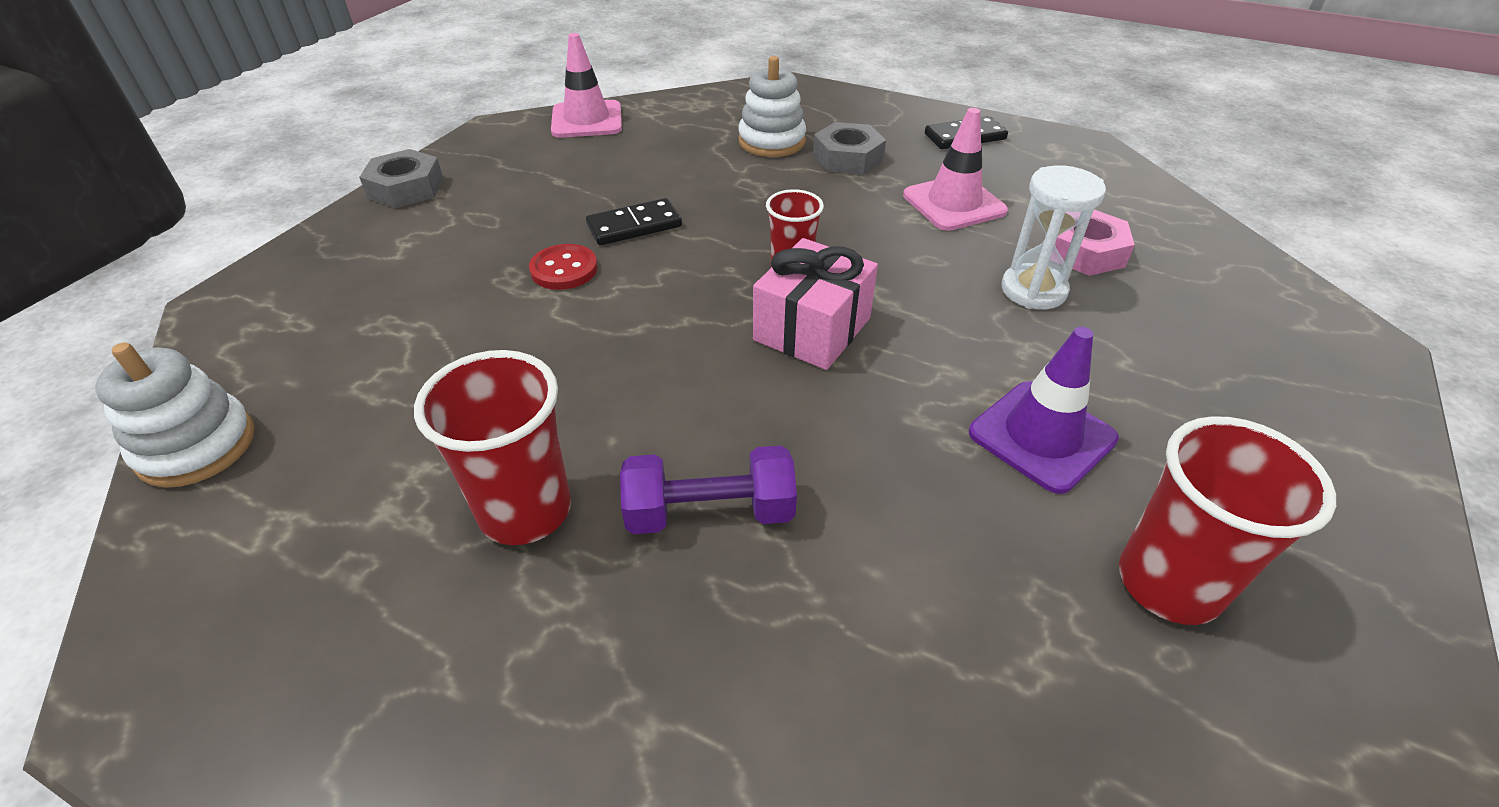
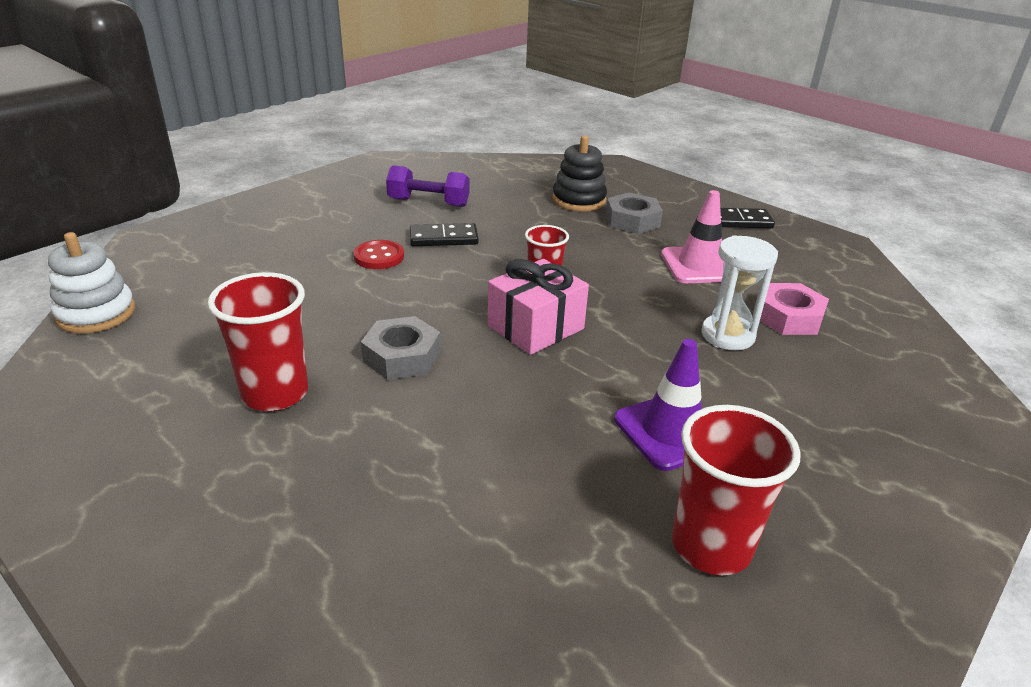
camera: 15 degrees right, 10 degrees down
(406, 188) = (299, 188): grey nut -> grey nut (402, 356)
(587, 120) = (448, 165): pink traffic cone -> none
(710, 512) = (395, 422): purple dumbbell -> purple dumbbell (428, 203)
(772, 141) = (579, 200): white stacking toy -> black stacking toy

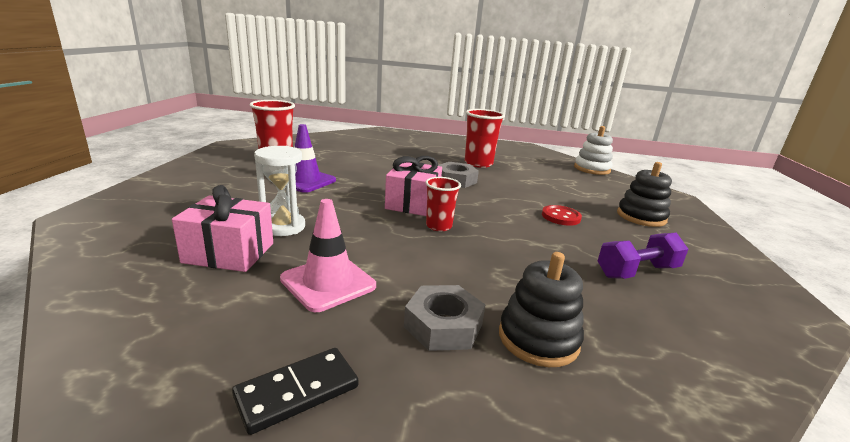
camera: 145 degrees right, 10 degrees down
(284, 231) = (641, 217): none -> black stacking toy
(443, 238) = (556, 241): black domino -> none
(788, 317) = (229, 253): pink nut -> pink gift

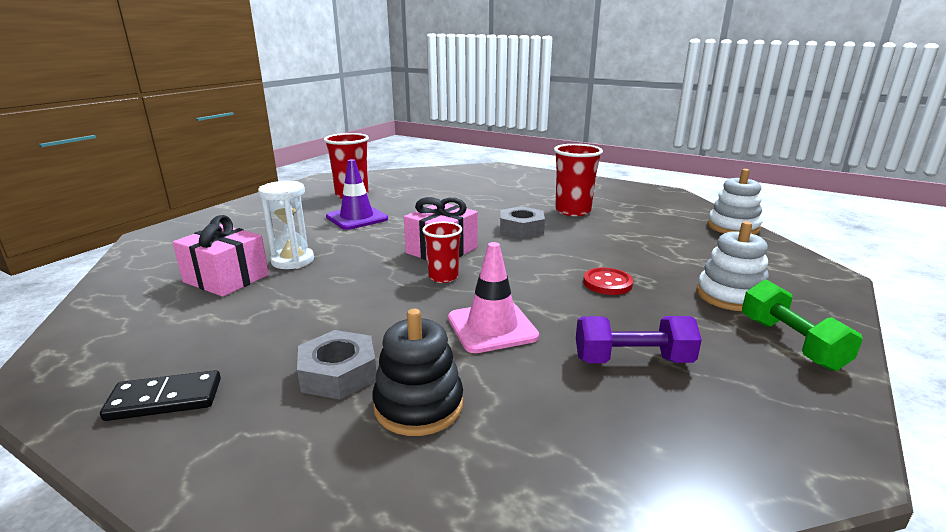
camera: 25 degrees right, 0 degrees up
(328, 282) = (278, 316): pink traffic cone -> pink traffic cone (492, 327)
(641, 217) = (730, 296): black stacking toy -> white stacking toy
(705, 244) = (790, 343): none -> green dumbbell

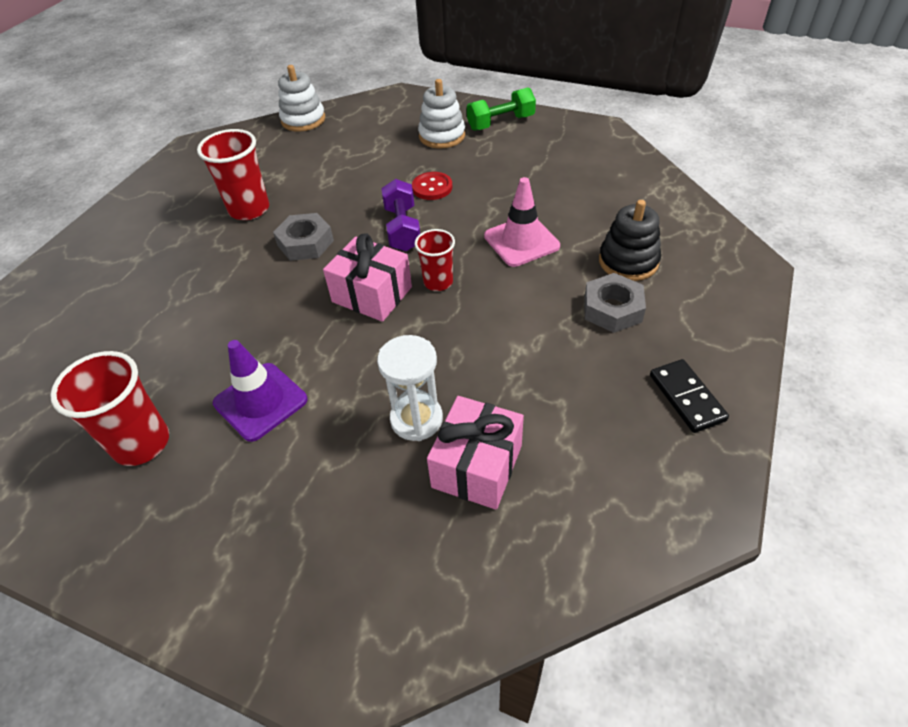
camera: 95 degrees left, 25 degrees up
(632, 360) = (542, 179): purple dumbbell -> purple dumbbell (402, 228)

